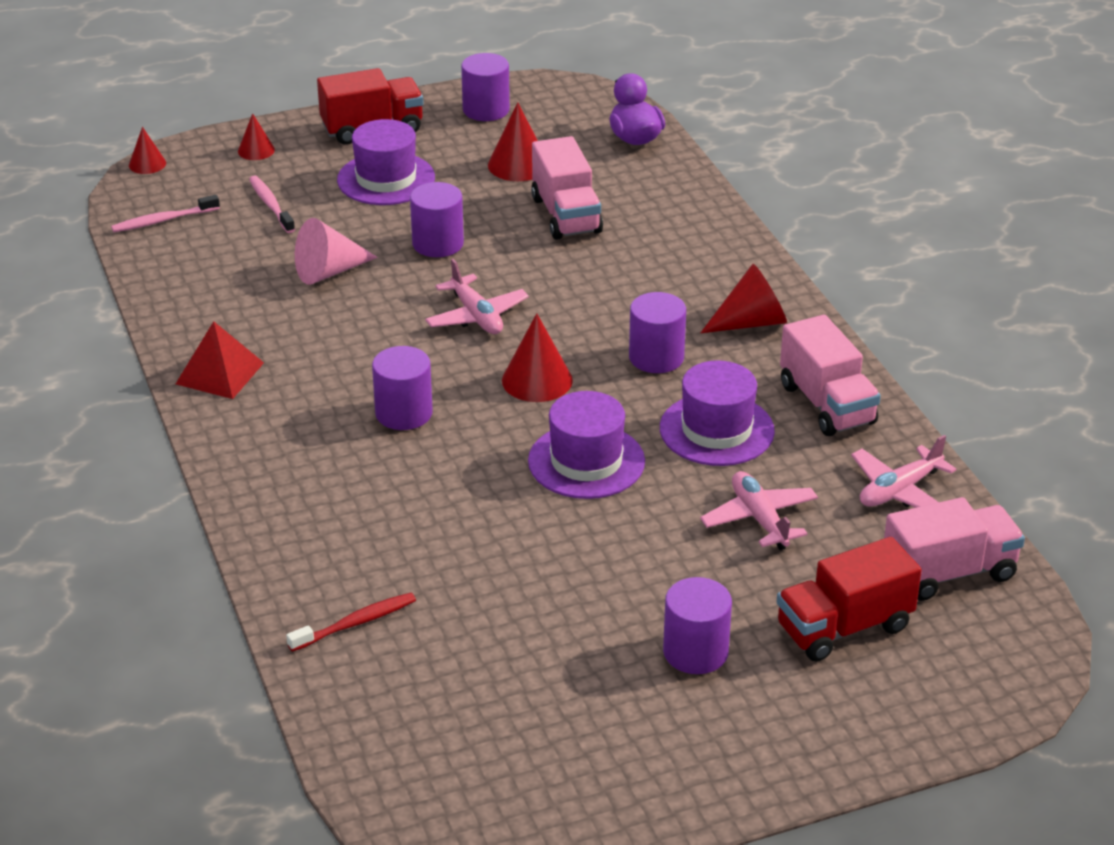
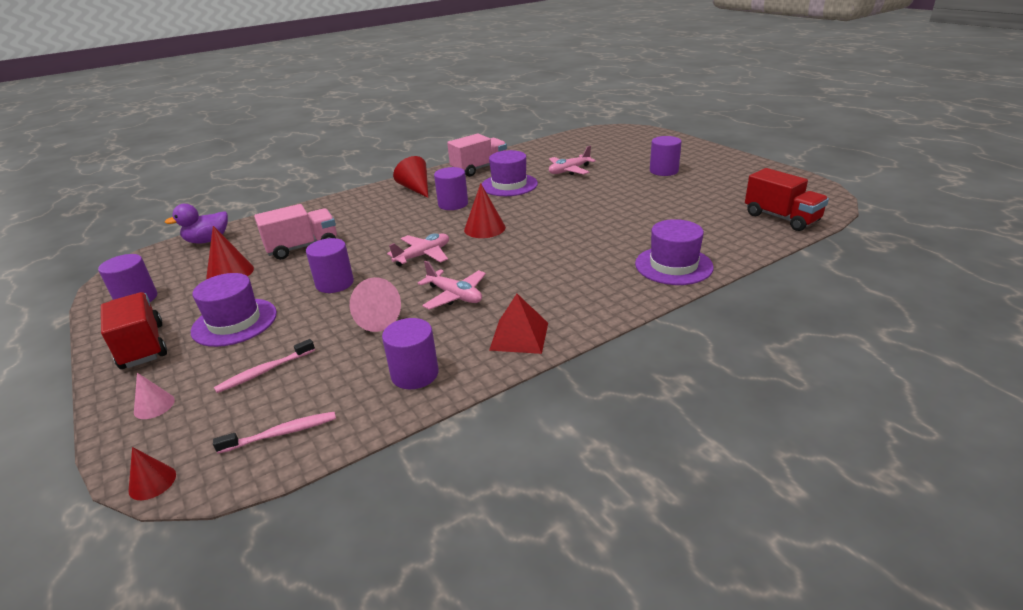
camera: 100 degrees left, 5 degrees down
(163, 220) = (281, 433): pink toothbrush -> pink toothbrush turned 75 degrees counterclockwise
(256, 150) = (154, 406): red cone -> pink cone
(355, 623) = (721, 238): red toothbrush -> none
(404, 413) = (533, 259): purple cylinder -> purple cylinder (415, 374)
(586, 461) = (550, 207): purple hat -> purple hat (673, 265)
(844, 627) = (625, 152): red truck -> red truck (781, 218)
(899, 491) = (534, 152): pink plane -> pink plane (455, 296)
(949, 573) = (579, 142): pink truck -> none

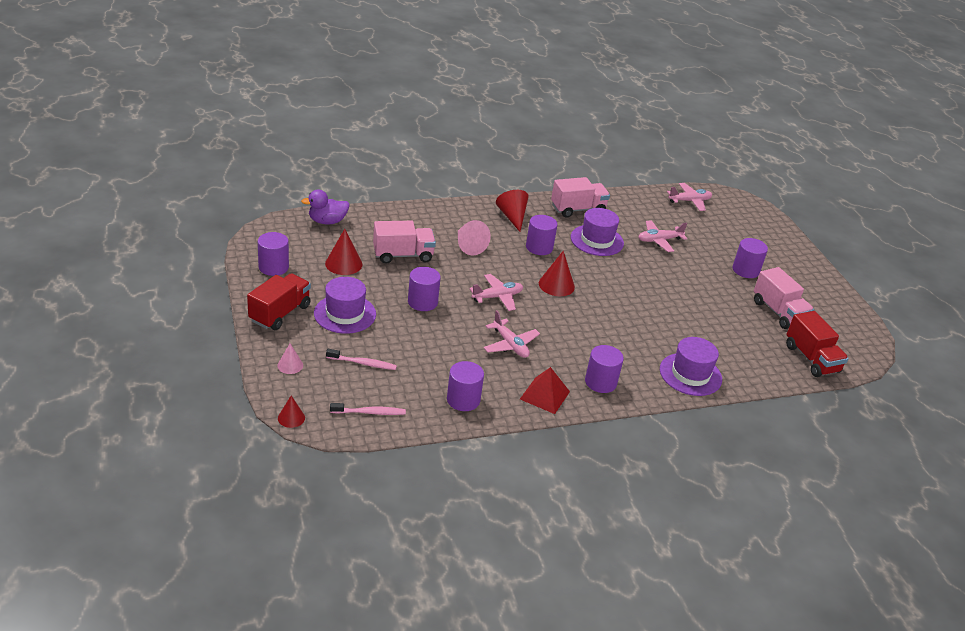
camera: 10 degrees right, 5 degrees up
(142, 346) = (280, 313): red truck -> red truck turned 45 degrees clockwise
(264, 371) = (363, 363): pink toothbrush -> pink toothbrush turned 150 degrees counterclockwise
(373, 319) = (445, 345): pink cone -> pink cone (469, 246)
(579, 302) = (600, 382): none -> purple cylinder
(580, 140) = (689, 201): none -> pink plane
(719, 192) = (778, 312): none -> pink truck

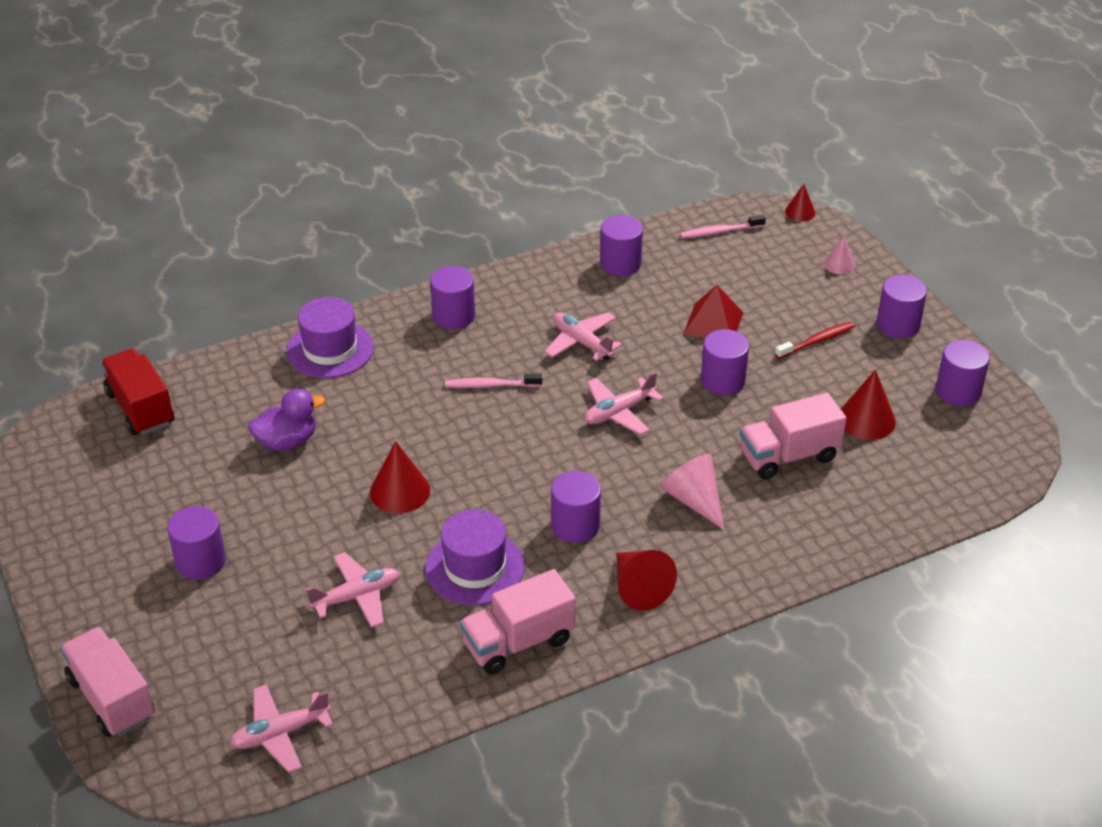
camera: 175 degrees right, 5 degrees up
(280, 313) = (898, 325): red truck -> purple cylinder
(327, 221) = (942, 496): purple duck -> purple duck (287, 441)
(345, 314) = (816, 341): purple hat -> red toothbrush
(363, 363) = (757, 282): pink toothbrush -> pink toothbrush (491, 385)
(545, 395) = (523, 287): red pyramid -> red pyramid (713, 323)
(556, 285) = (533, 454): red cone -> red cone (400, 491)
(778, 312) = (166, 481): pink truck -> pink truck (111, 698)

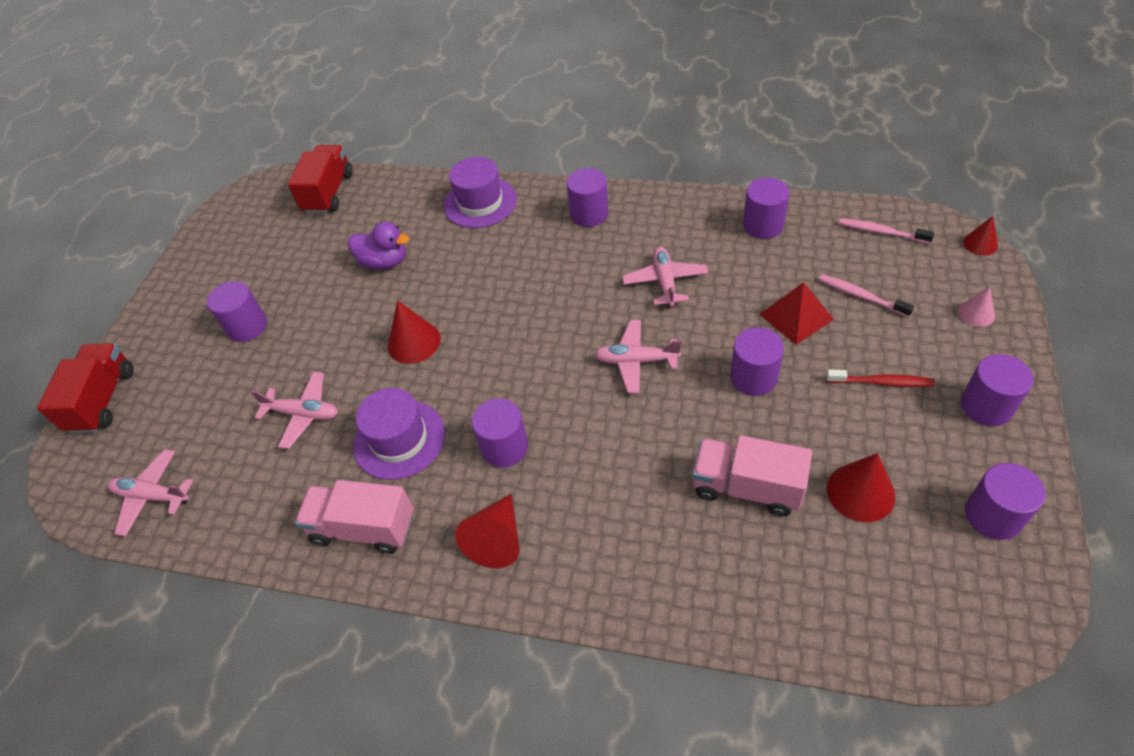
camera: 45 degrees right, 10 degrees up
(111, 698) = (103, 400): pink truck -> red truck
(491, 385) = (560, 286): pink toothbrush -> pink toothbrush (861, 296)
(693, 500) = (621, 481): pink cone -> none

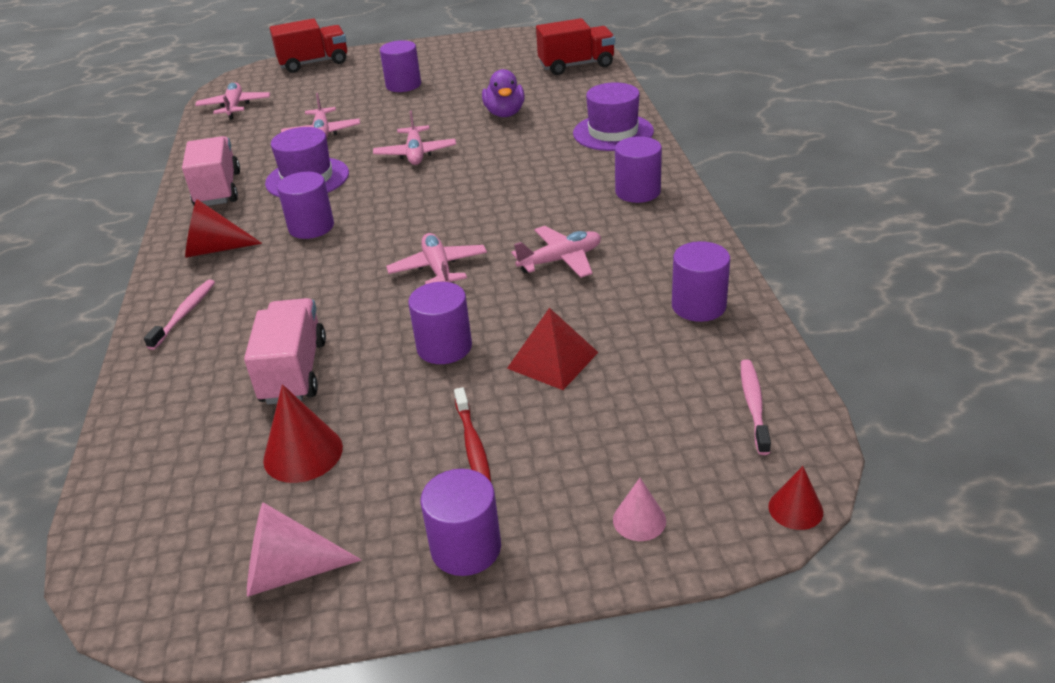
camera: 65 degrees right, 15 degrees down
(414, 342) = (415, 153): red cone -> pink plane
(861, 296) = (615, 406): pink toothbrush -> pink toothbrush (184, 314)
(993, 515) = (288, 571): purple cylinder -> pink cone

